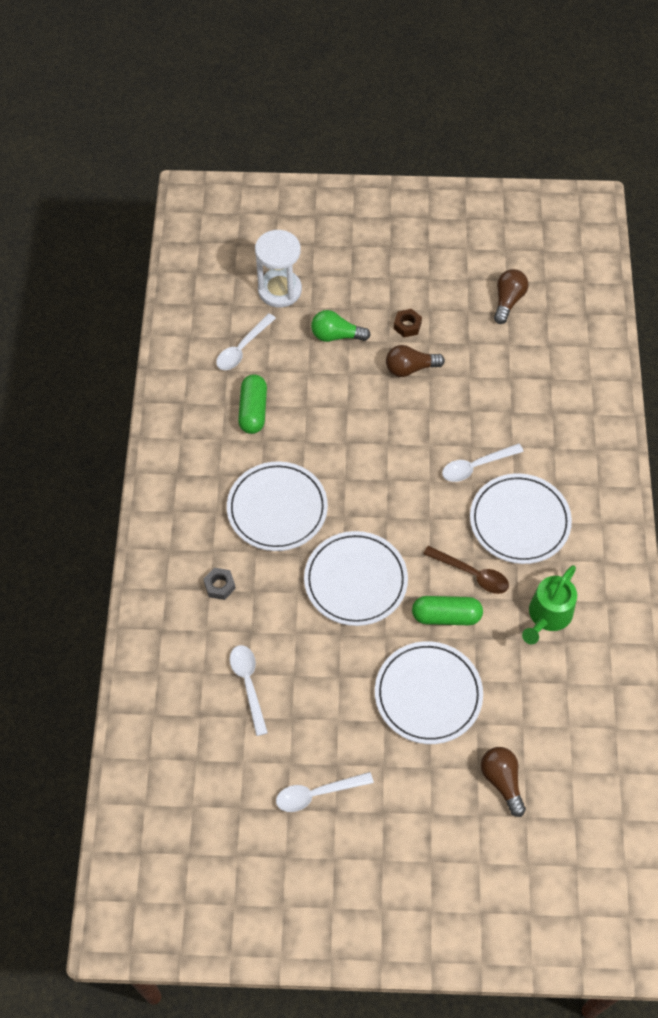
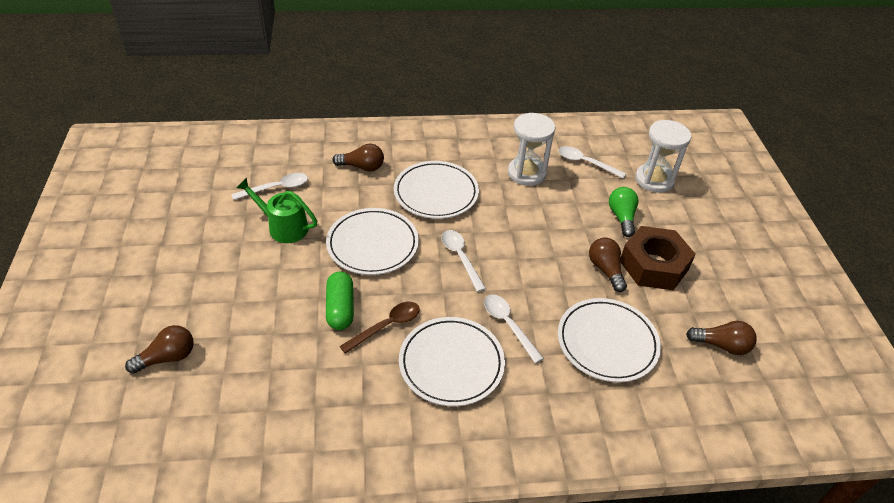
camera: 80 degrees right, 15 degrees down
(219, 586) = (362, 167): grey nut -> brown light bulb
(253, 411) = (526, 173): green capsule -> white hourglass
(317, 793) = (177, 232): white spoon -> white spoon (460, 258)
(407, 326) = (654, 265): brown nut -> brown nut, size x2.40
(428, 694) = (261, 299): white plate -> white plate (607, 342)
(472, 574) = (386, 326): brown spoon -> brown spoon turned 150 degrees counterclockwise
(548, 616) = (343, 391): green watering can -> green watering can (284, 227)

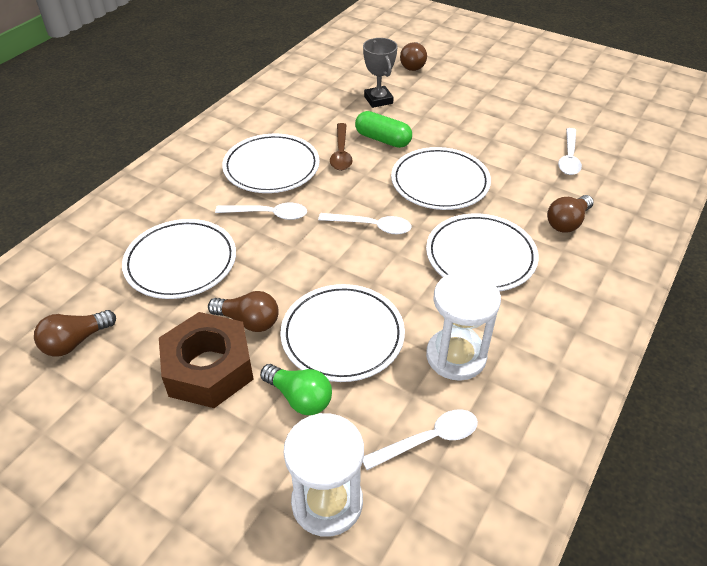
camera: 130 degrees right, 0 degrees up
(270, 348) = (378, 100): none -> grey trophy
(284, 227) = (507, 144): green watering can -> none
(565, 222) = (342, 335): none -> white plate

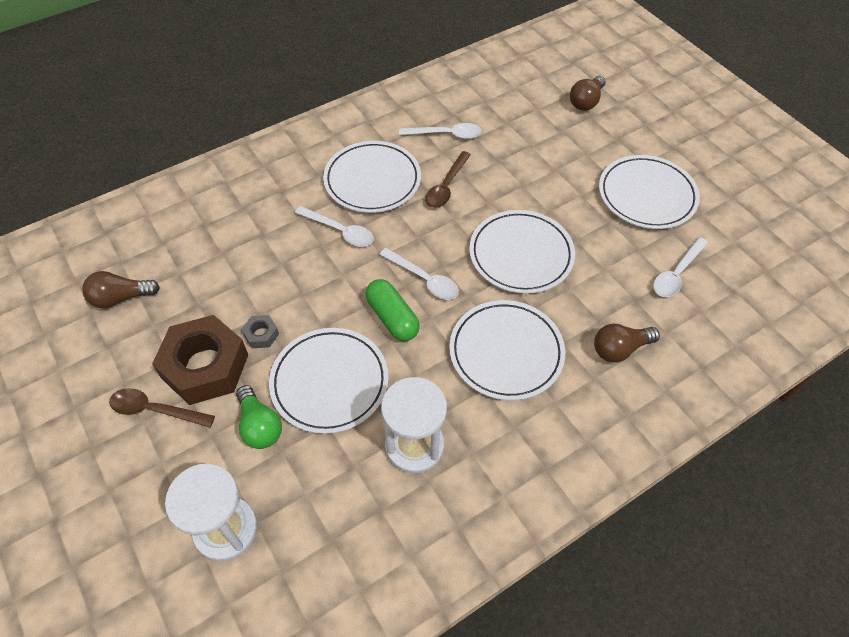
camera: 25 degrees right, 10 degrees up
(180, 427) = (155, 410): none -> brown spoon
(181, 262) = (240, 253): white plate -> white plate (647, 195)
(248, 321) = (261, 334): brown light bulb -> grey nut
(378, 100) = (522, 135): grey trophy -> none
(383, 139) = (496, 184): green capsule -> green capsule (392, 318)
(428, 439) = (339, 513): white spoon -> white spoon (446, 134)

